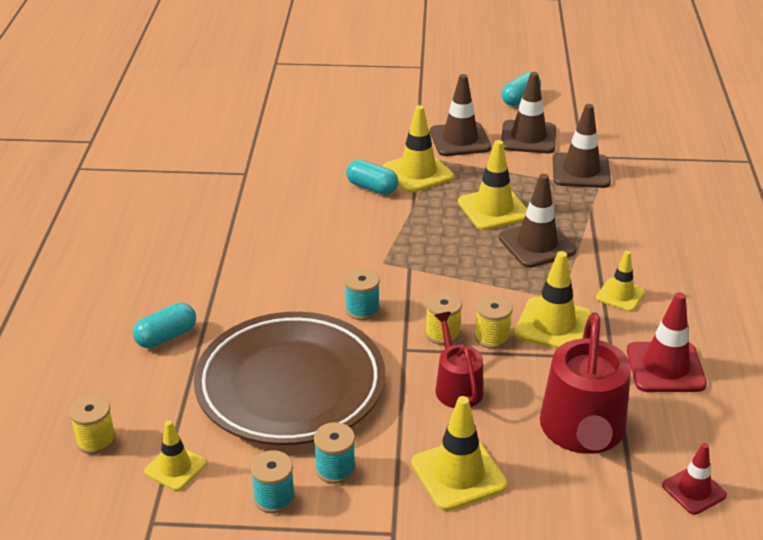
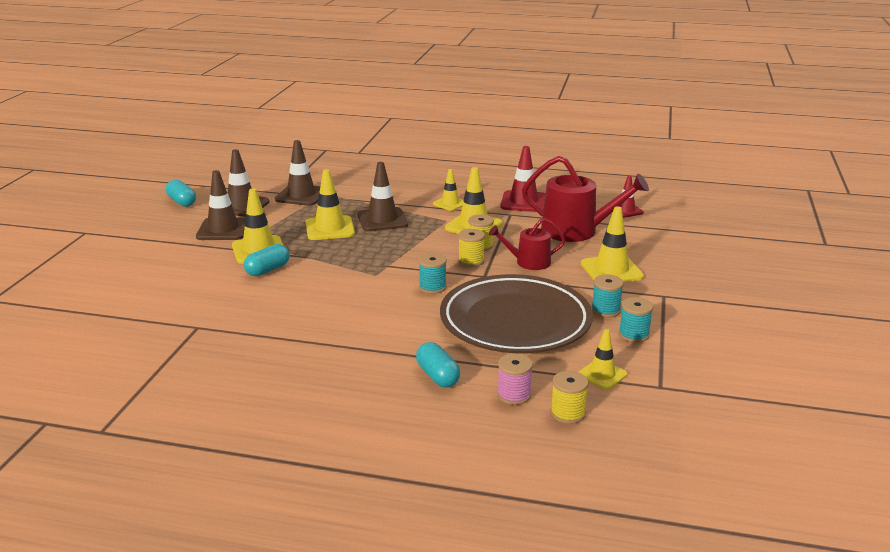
camera: 80 degrees left, 10 degrees down
(131, 396) = (514, 395): none -> pink spool

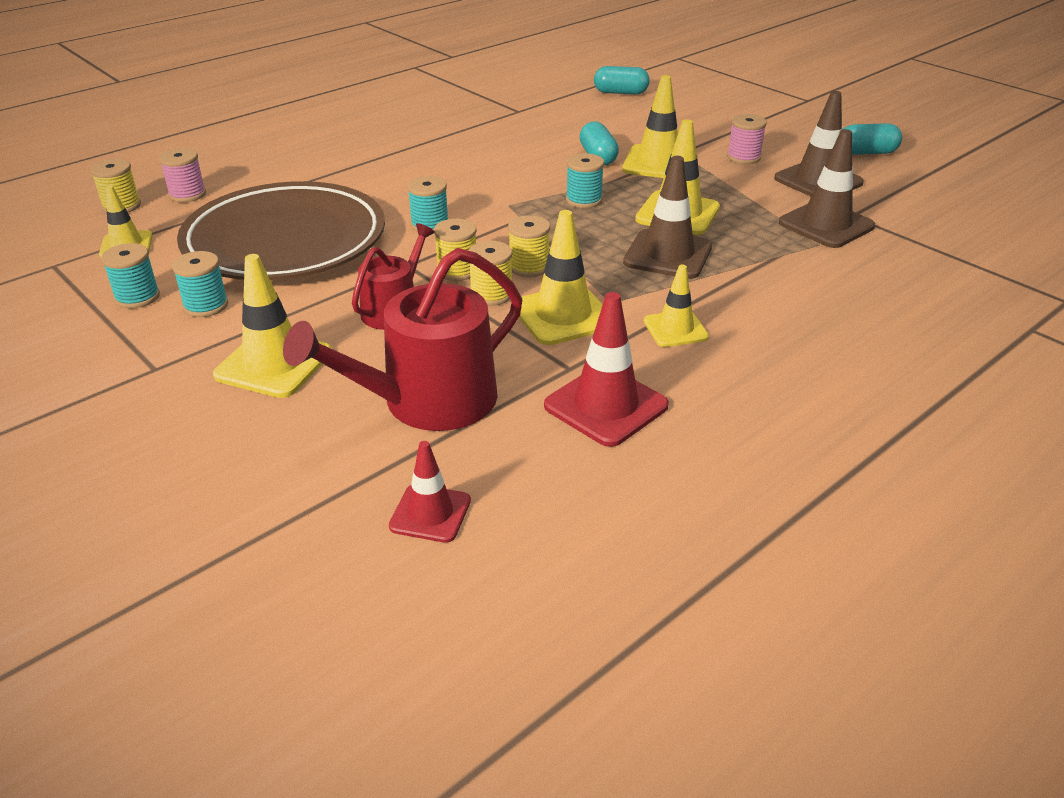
camera: 125 degrees right, 10 degrees up
(223, 230) = (743, 157): brown traffic cone -> pink spool
(342, 256) = (584, 200): none -> turquoise spool
(438, 376) = (273, 175): turquoise capsule -> turquoise capsule (620, 92)
(441, 246) = (529, 267): none -> yellow spool

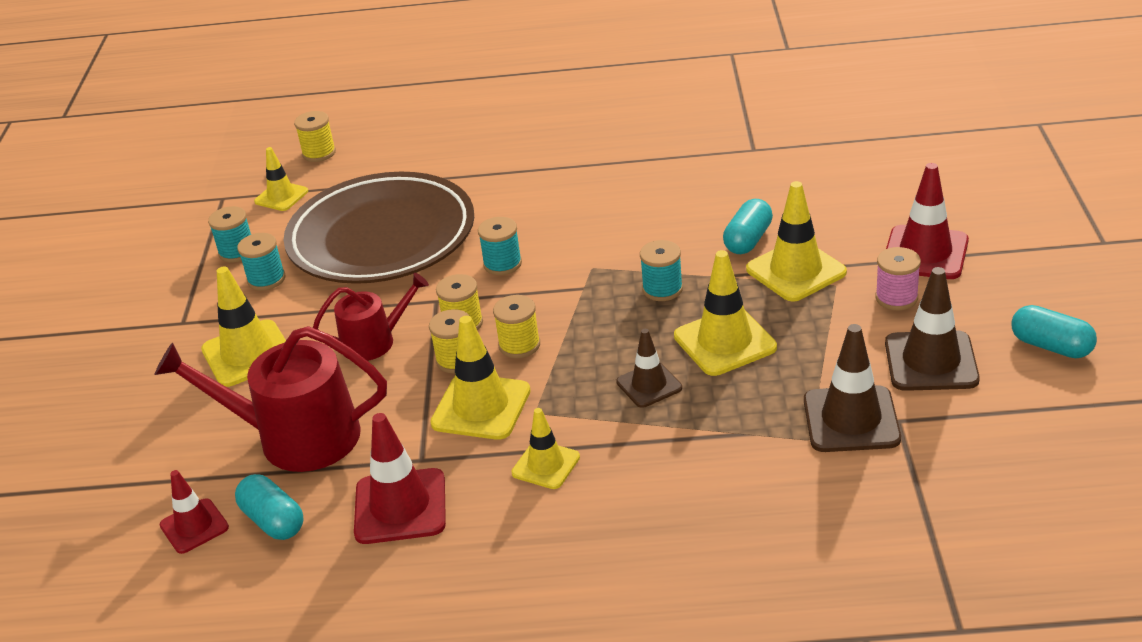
camera: 45 degrees right, 0 degrees up
(187, 194) = (372, 157): pink spool -> none
(620, 92) = (893, 158): turquoise capsule -> turquoise capsule (273, 521)
(668, 255) = (649, 385): brown traffic cone -> brown traffic cone, size x0.62
(721, 132) = (925, 253): none -> red traffic cone

